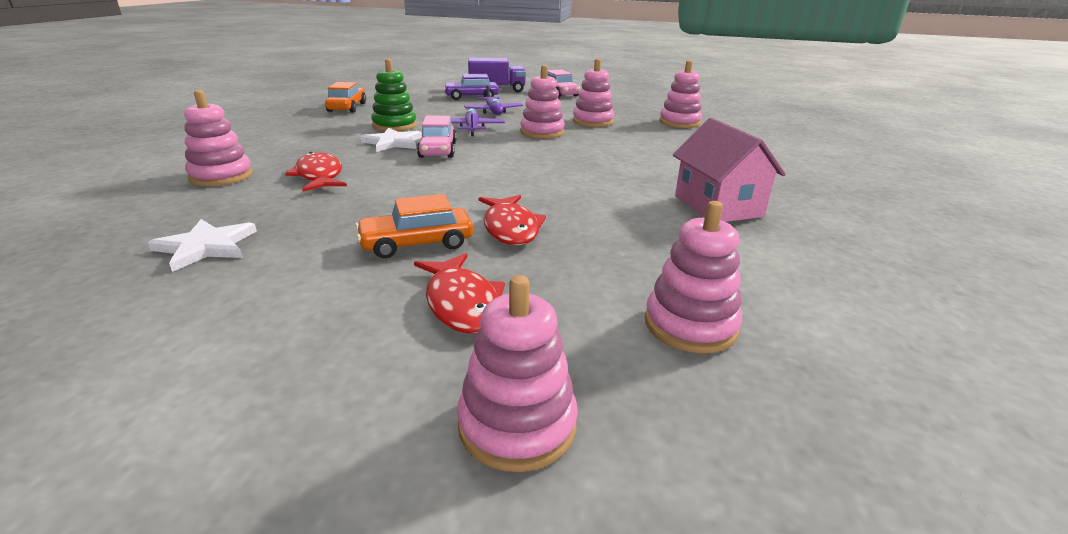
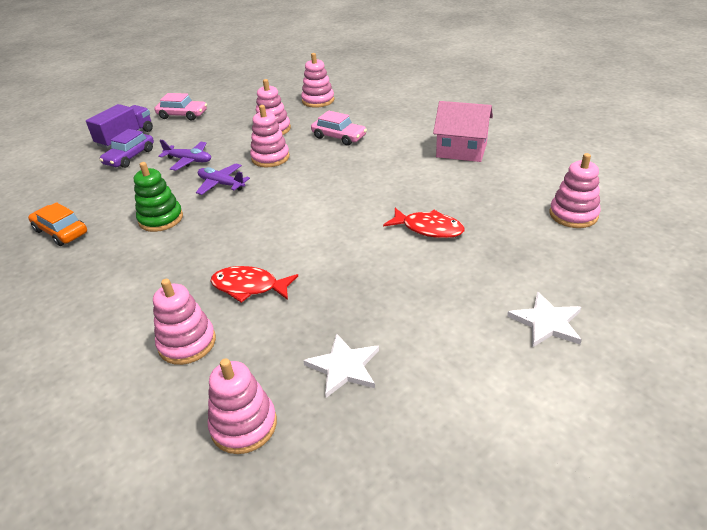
camera: 50 degrees left, 10 degrees up
(393, 142) = (208, 231): white star -> white star (546, 322)
(417, 243) = (419, 270): orange car -> none
(438, 150) = (254, 215): pink car -> pink car (339, 137)
(462, 303) = (507, 274): red fish -> none
(517, 425) = (618, 289): pink stacking toy -> pink stacking toy (244, 425)

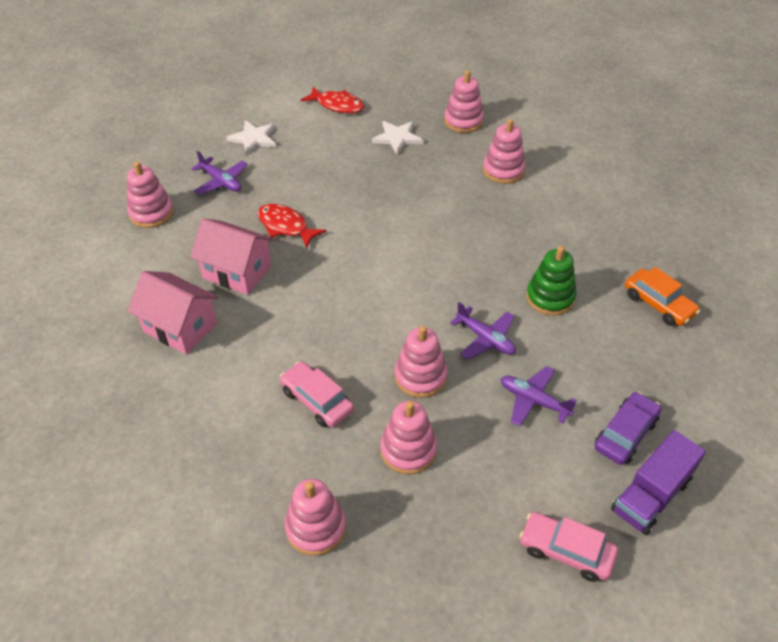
camera: 170 degrees left, 10 degrees up
(249, 287) = (456, 203): red fish -> red fish (337, 105)
(447, 187) = (237, 272): none -> pink house
(534, 258) = (221, 182): none -> purple plane

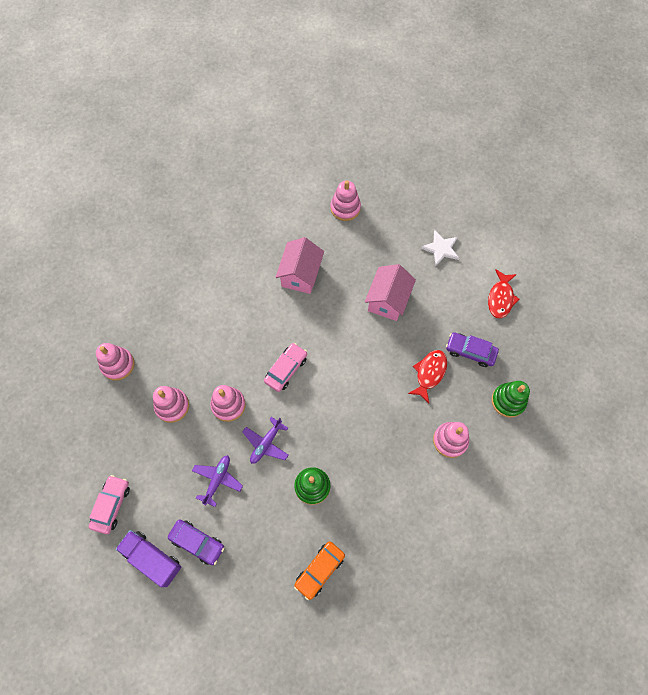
camera: 80 degrees right, 20 degrees up
(180, 327) = (248, 256): pink house -> pink house (388, 300)
(221, 182) = (387, 240): purple plane -> none
(285, 226) = (350, 294): red fish -> red fish (429, 373)
(317, 400) = (202, 347): pink car -> pink car (286, 369)
(397, 138) = (470, 351): white star -> purple car
(463, 121) = (508, 401): pink stacking toy -> green stacking toy

